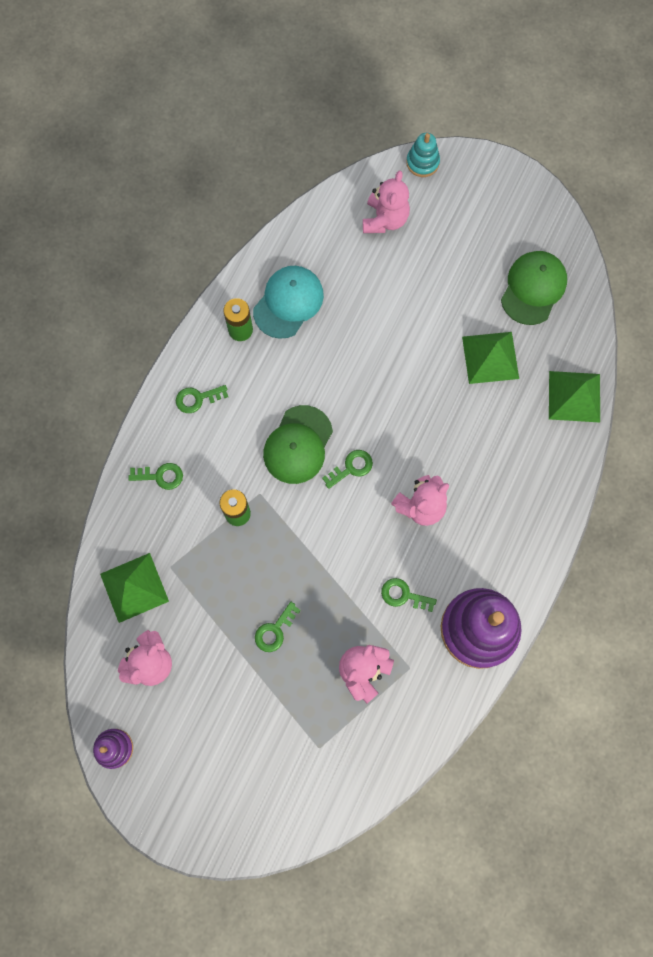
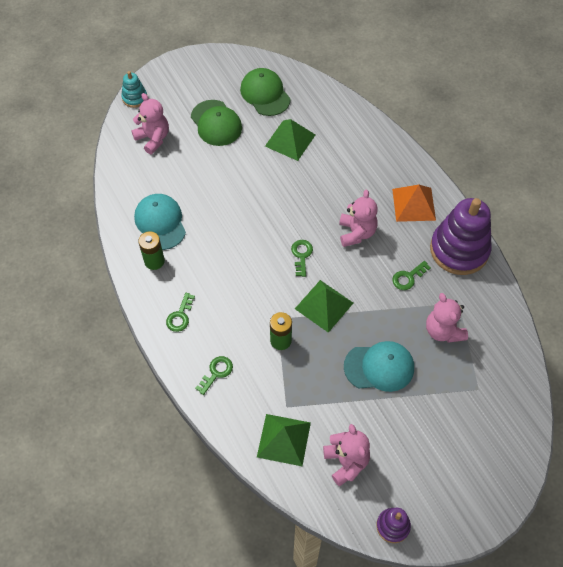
camera: 55 degrees left, 15 degrees down
(275, 630) = (379, 367): green key -> turquoise cap
(298, 445) = (262, 276): green cap -> green cap (216, 123)
(504, 543) = (413, 204): none -> orange pyramid
(574, 396) = (349, 115): green pyramid -> green pyramid (324, 305)

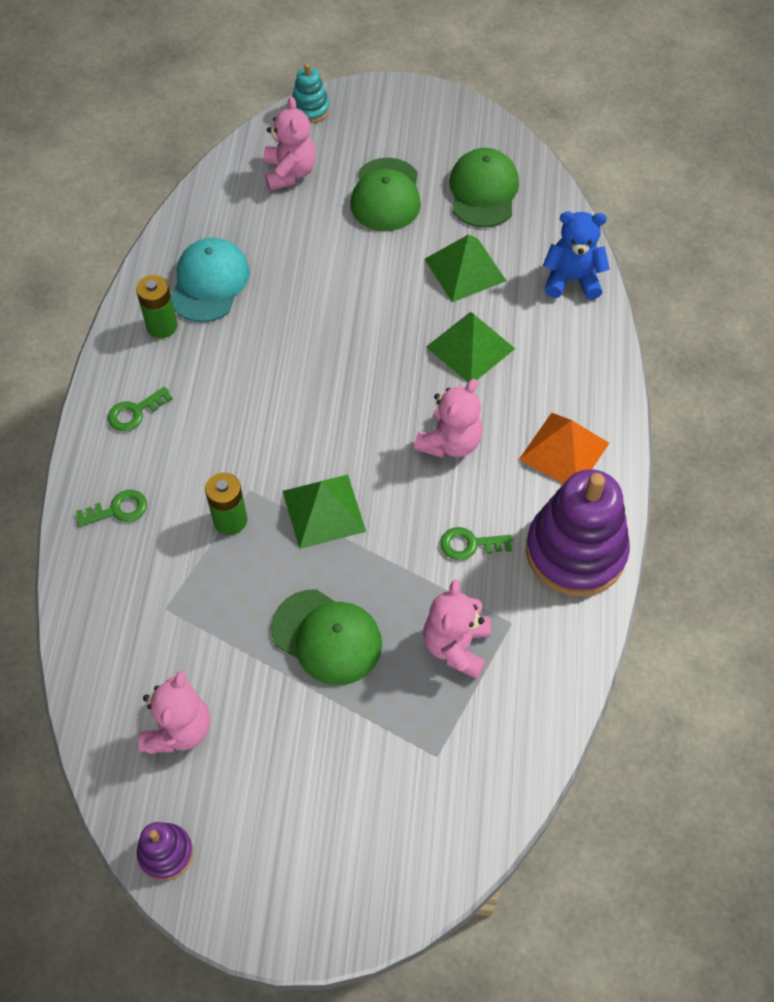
camera: 35 degrees right, 0 degrees up
(284, 439) = (127, 647): green pyramid -> green pyramid (470, 347)
(301, 255) = (351, 428): green key -> none
(347, 116) = (572, 279): none -> blue teddy bear
(379, 367) = (327, 637): turquoise cap -> green cap

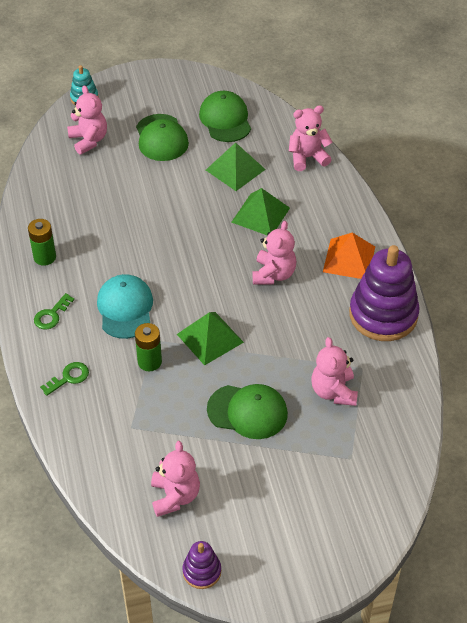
camera: 20 degrees left, 10 degrees down
(209, 283) = (65, 222): turquoise cap -> turquoise cap (125, 308)
(470, 544) = (314, 330): green key -> none
(572, 279) = (307, 157): blue teddy bear -> pink teddy bear

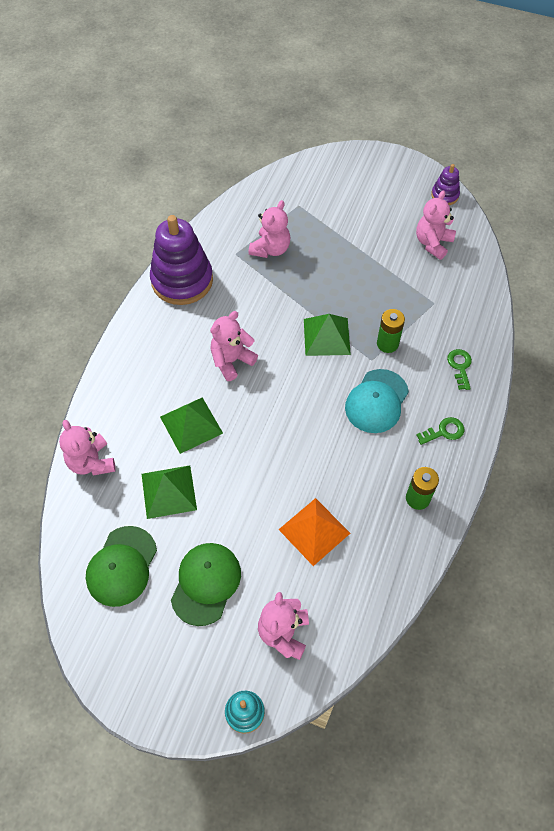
camera: 145 degrees left, 10 degrees up
(69, 377) = (460, 366): green key -> green key turned 90 degrees clockwise
(247, 411) = (342, 268): green cap -> none
(307, 157) = (91, 462): pink teddy bear -> pink teddy bear turned 45 degrees clockwise
(349, 259) = (160, 338): orange pyramid -> orange pyramid (314, 531)

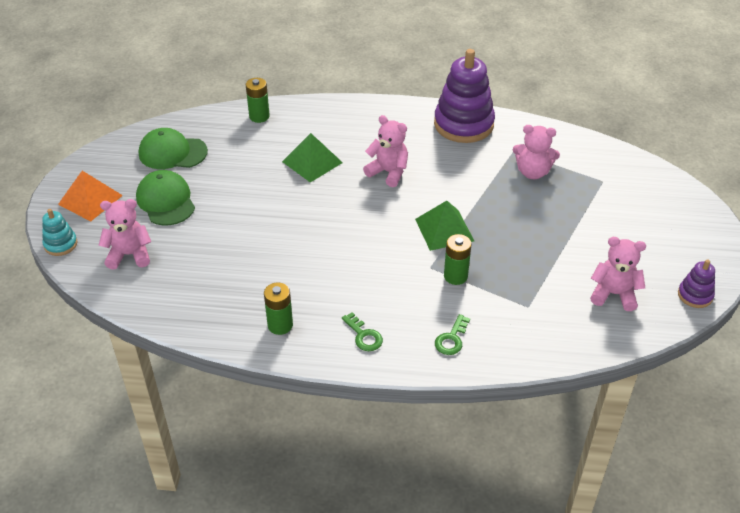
camera: 75 degrees right, 15 degrees down
(91, 462) = (259, 116): pink teddy bear -> green battery
(168, 491) = (244, 163): green pyramid -> none
(206, 583) = (166, 201): green cap -> green cap turned 120 degrees counterclockwise
(314, 531) = (228, 257): orange pyramid -> orange pyramid (90, 200)
(376, 401) = (381, 278): turquoise cap -> none
(460, 366) = (451, 339): green key -> green key turned 135 degrees clockwise

